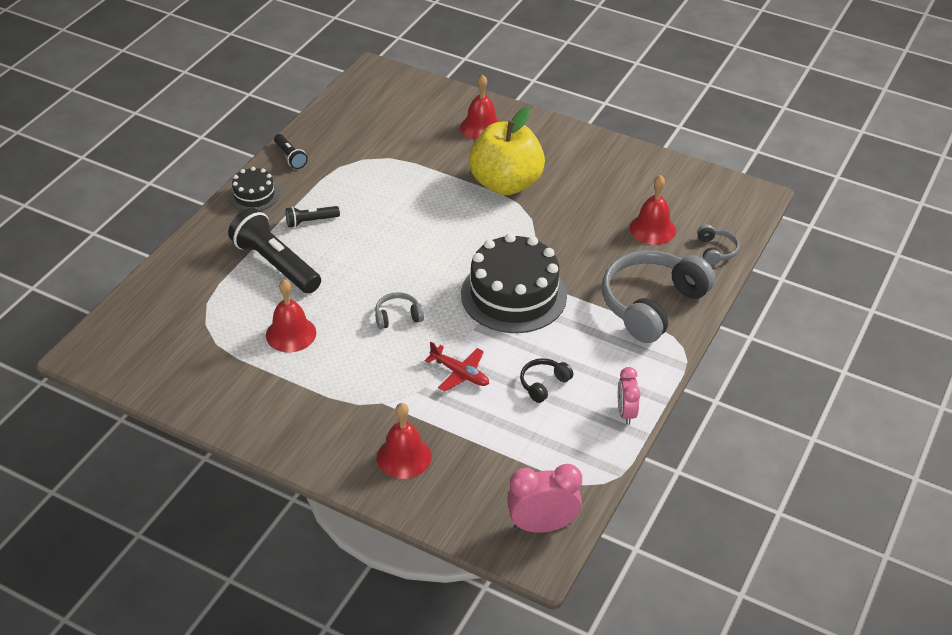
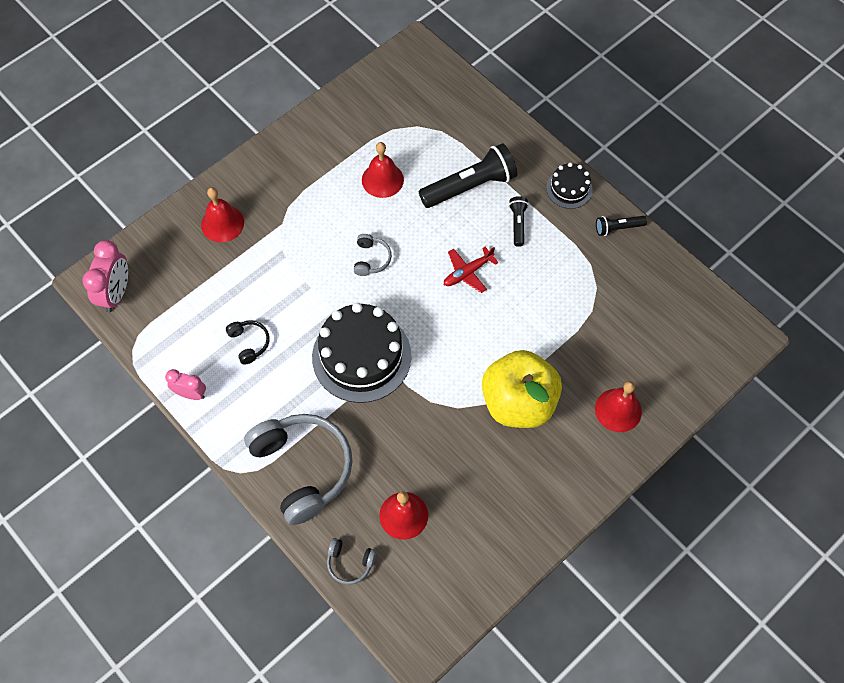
camera: 110 degrees right, 20 degrees up
(460, 373) = (288, 285): red plane -> red plane (467, 272)

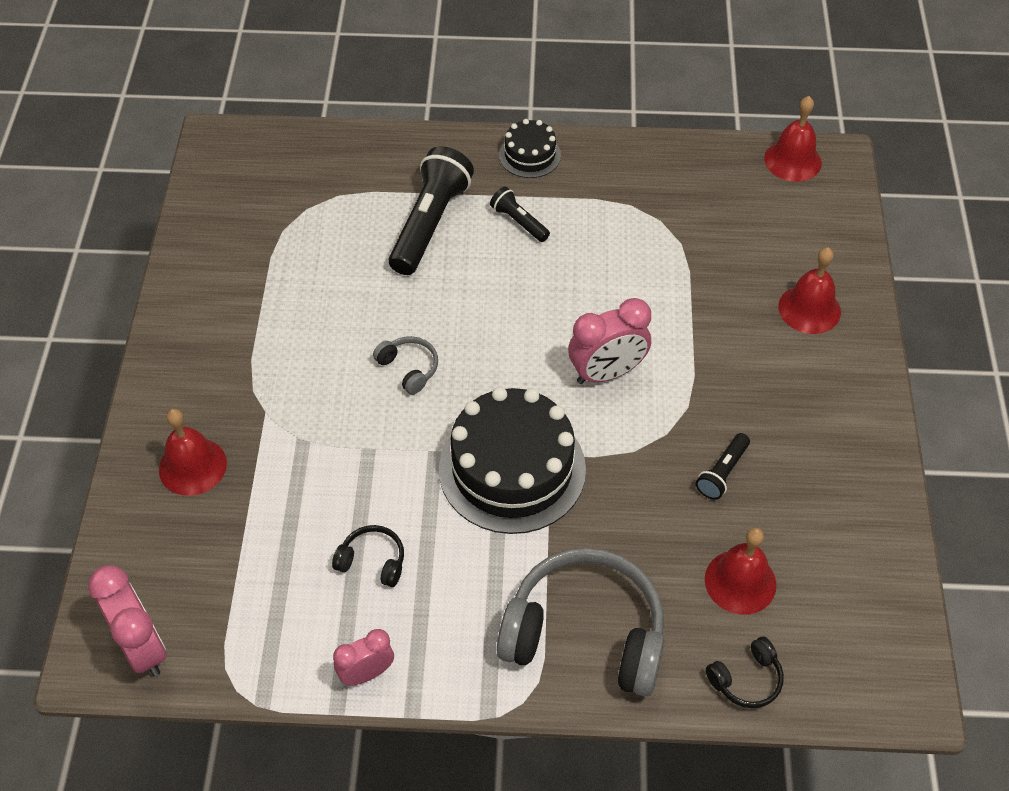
camera: 45 degrees left, 10 degrees down
(350, 563) = (746, 679): grey headphones -> black headphones
(382, 179) = (329, 285): red bell -> red bell (792, 160)
(465, 348) = (607, 373): none -> pink clock
(467, 272) = (524, 303): red plane -> none
(518, 402) = (716, 379): yellow apple -> none
(618, 228) = (616, 155): black flashlight -> black flashlight (722, 473)

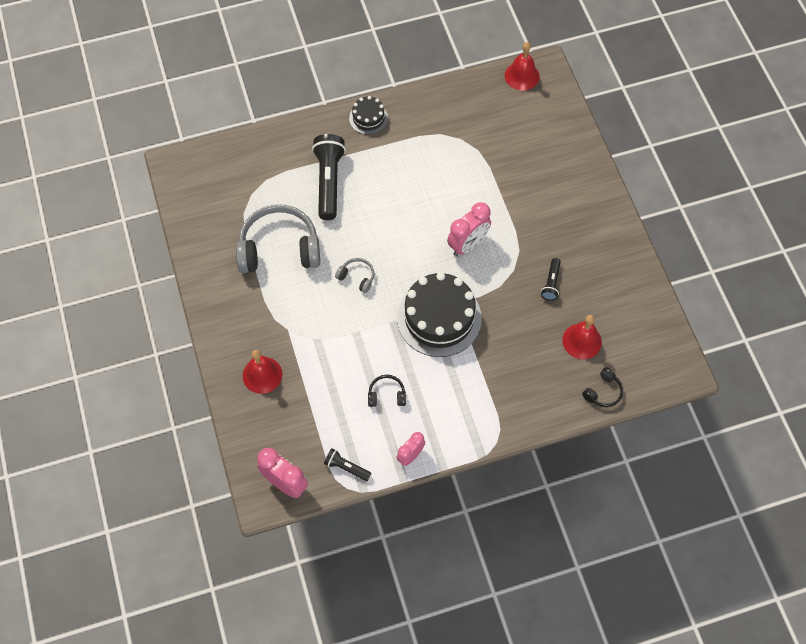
camera: 20 degrees left, 10 degrees up
(519, 222) = (380, 165): black flashlight -> black flashlight (346, 467)
(585, 634) = (514, 396): grey headphones -> grey headphones (279, 248)
(809, 309) = (563, 170): red bell -> none

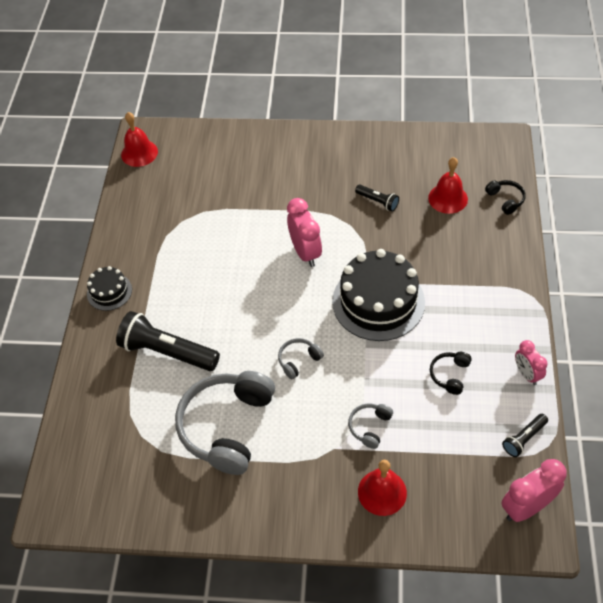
camera: 65 degrees left, 10 degrees down
(315, 349) = (370, 427): none -> grey headphones

